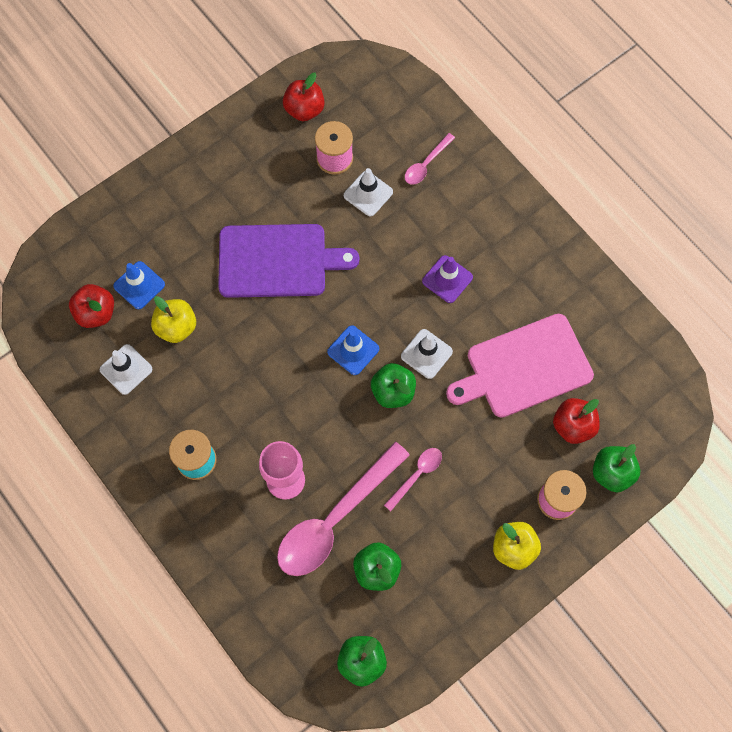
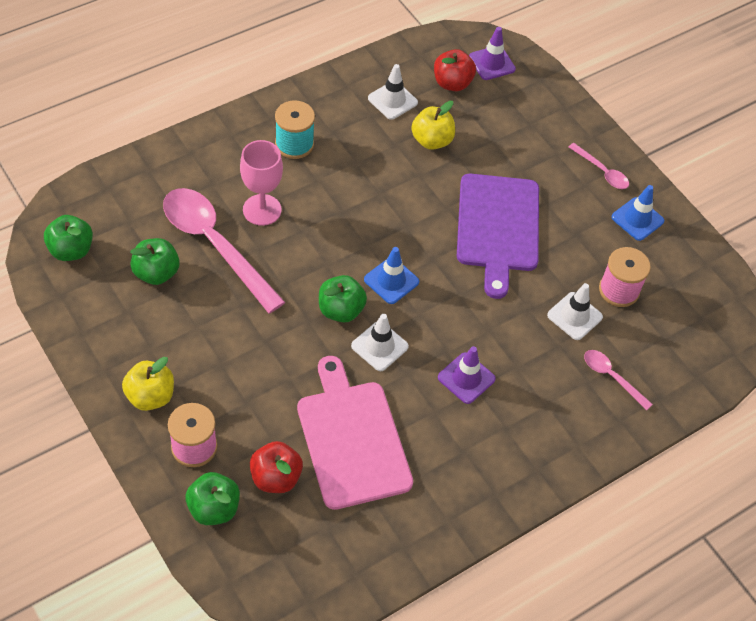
camera: 90 degrees right, 15 degrees down
(64, 276) = (492, 63): none -> purple traffic cone
(139, 285) = (478, 116): blue traffic cone -> blue traffic cone (637, 219)
(304, 110) = (679, 269): red apple -> none
(417, 475) = (246, 319): pink spoon -> pink spoon (602, 171)

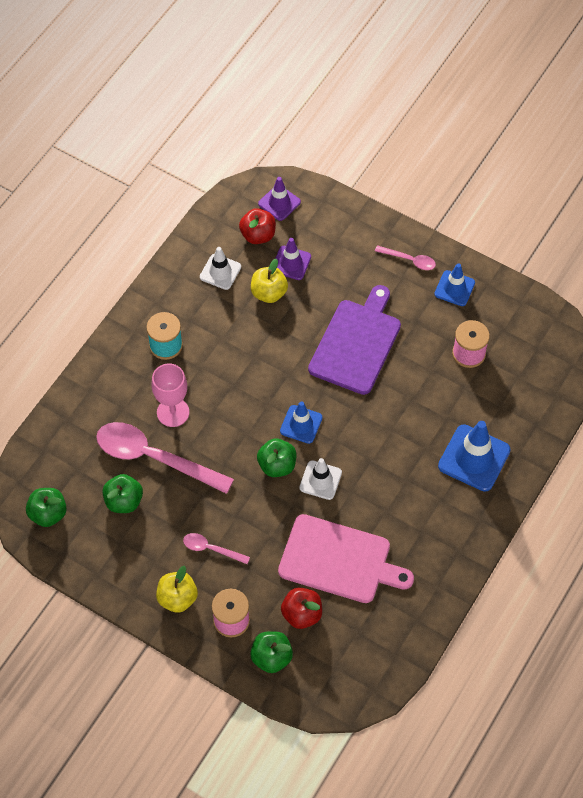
camera: 20 degrees left, 5 degrees up
(352, 439) = (339, 560): pink cutting board -> pink cutting board turned 150 degrees clockwise
(466, 378) = (395, 475): purple traffic cone -> purple traffic cone (291, 263)
(498, 227) = (356, 343): purple cutting board -> purple cutting board turned 135 degrees counterclockwise
(567, 401) = (474, 458): none -> blue traffic cone
(574, 316) = (447, 389): white traffic cone -> none
(611, 377) = (496, 425): pink spoon -> pink spoon (211, 549)

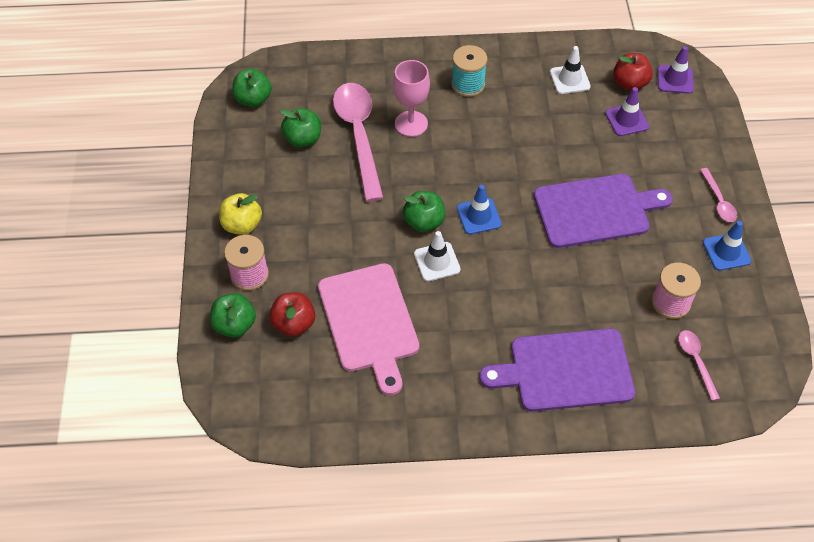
camera: 55 degrees right, 5 degrees down
(211, 549) = (306, 221): pink spoon -> pink spoon (696, 361)
(269, 293) = (583, 122): yellow apple -> none
(474, 458) = (565, 371): blue traffic cone -> purple cutting board

